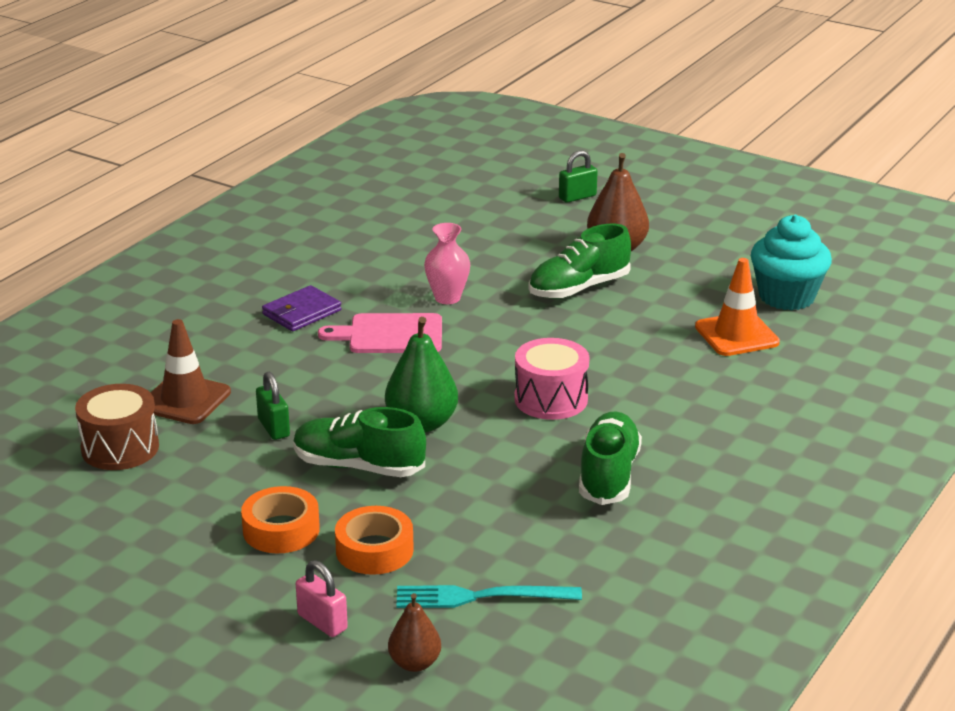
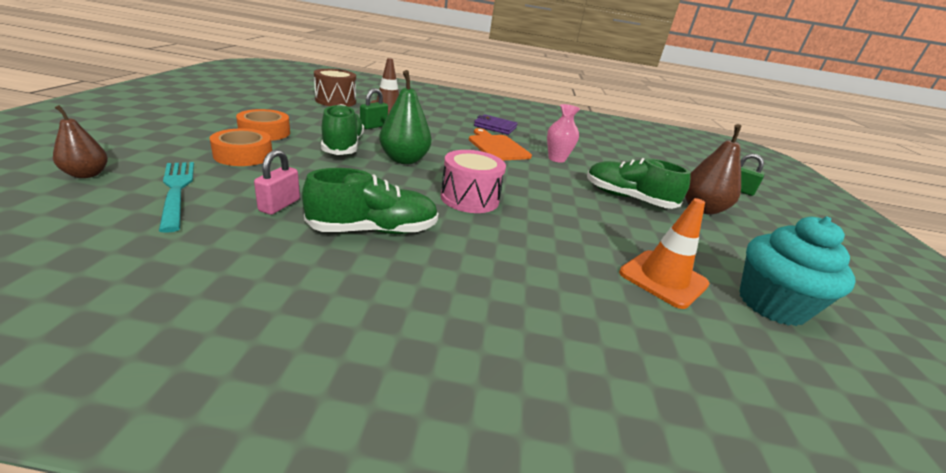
camera: 60 degrees right, 0 degrees up
(322, 622) = (154, 146): pink padlock -> pink padlock (279, 205)
(390, 335) = (497, 147): pink cutting board -> orange cutting board

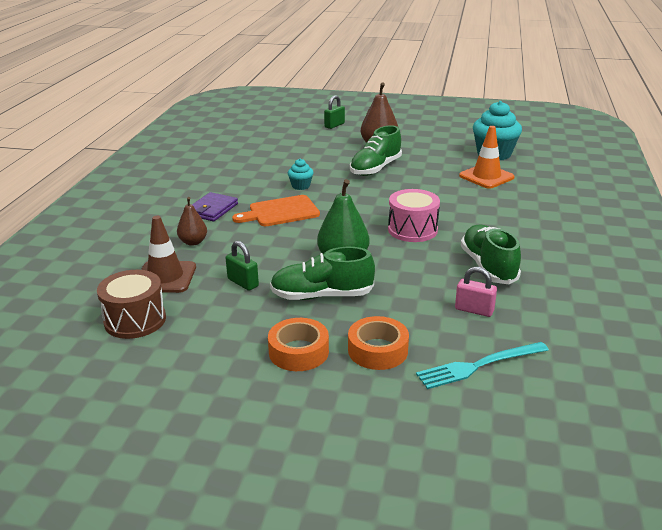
camera: 80 degrees left, 0 degrees up
(86, 174) = (475, 429): brown pear -> brown pear (193, 242)
(556, 159) = (301, 186): pink vase -> turquoise cupcake

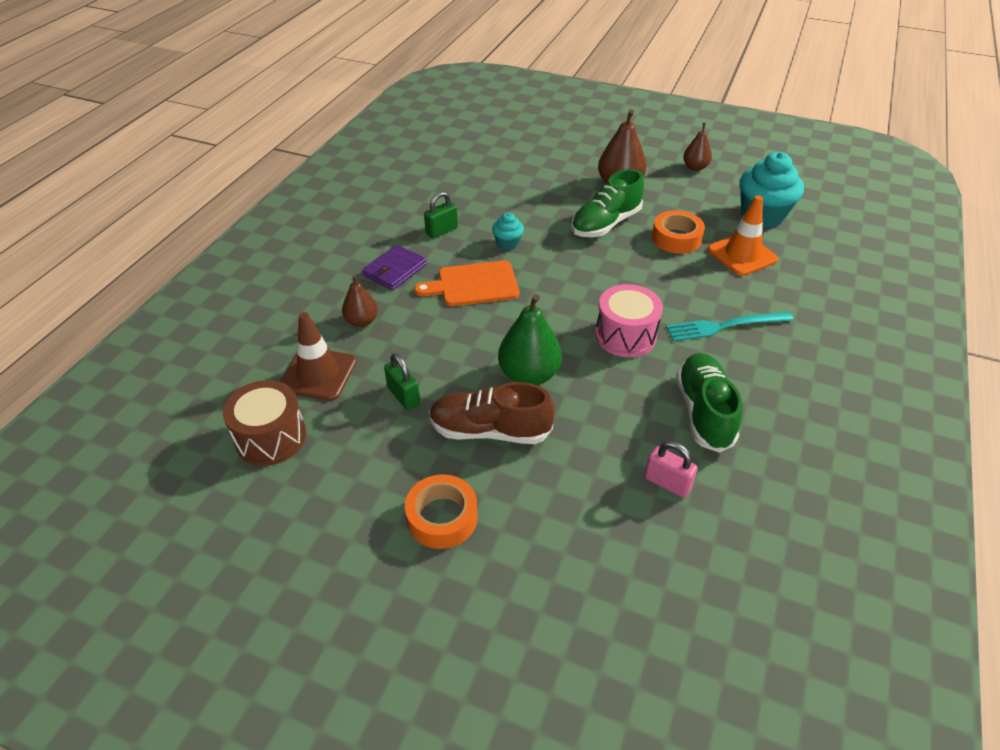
camera: 10 degrees right, 15 degrees up
(322, 296) = (490, 431): green shoe -> brown shoe
(334, 125) = (573, 142): green padlock -> green padlock (442, 231)
(377, 350) = (534, 530): orange tape -> orange tape (676, 238)
(434, 132) = (695, 167): none -> brown pear
(479, 365) = (650, 576): turquoise fork -> turquoise fork (725, 326)

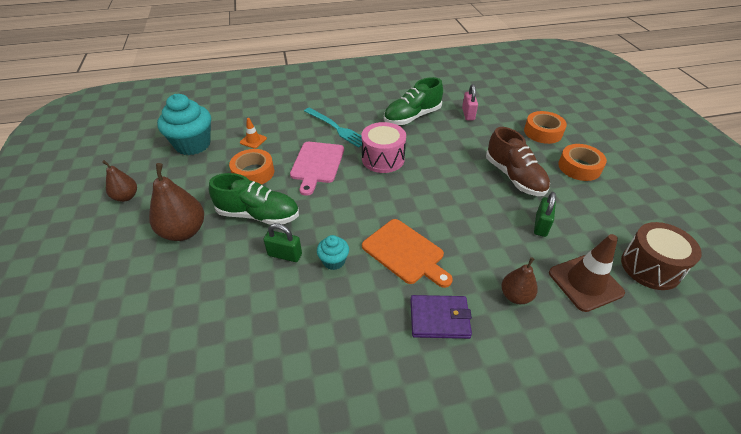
camera: 125 degrees left, 0 degrees up
(442, 231) = (352, 321): green padlock -> green padlock (285, 255)
(529, 375) = (459, 182): green pear -> none
(548, 545) = (543, 132): none -> orange tape
(656, 283) = (317, 164): none -> pink cutting board
(742, 255) = (253, 140): orange traffic cone -> orange traffic cone, size x0.52

